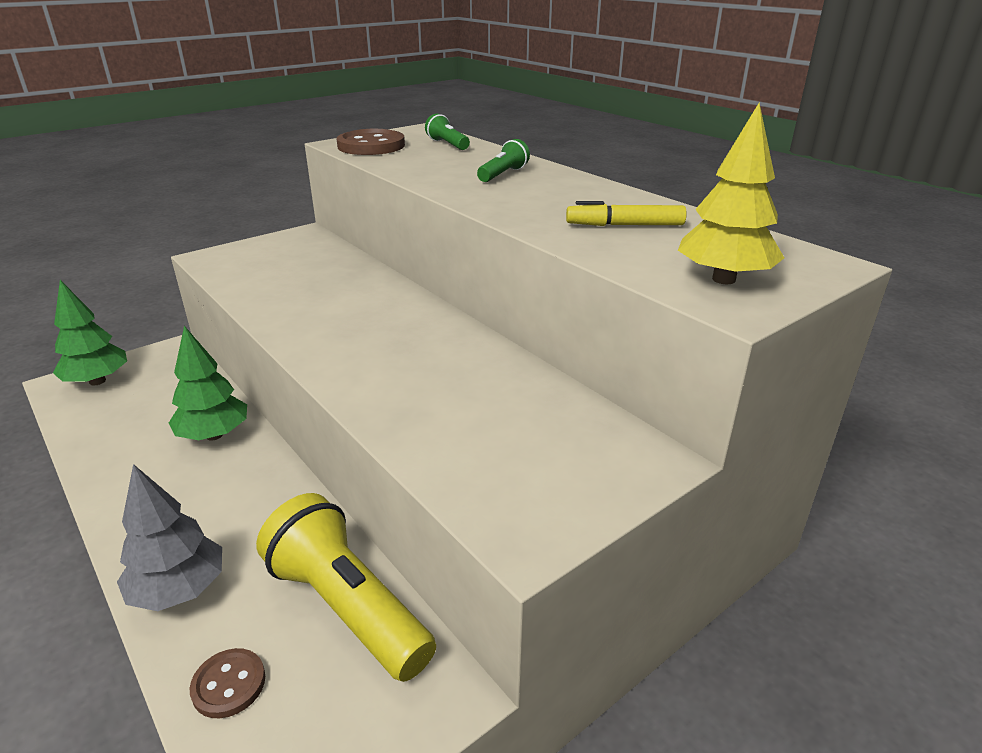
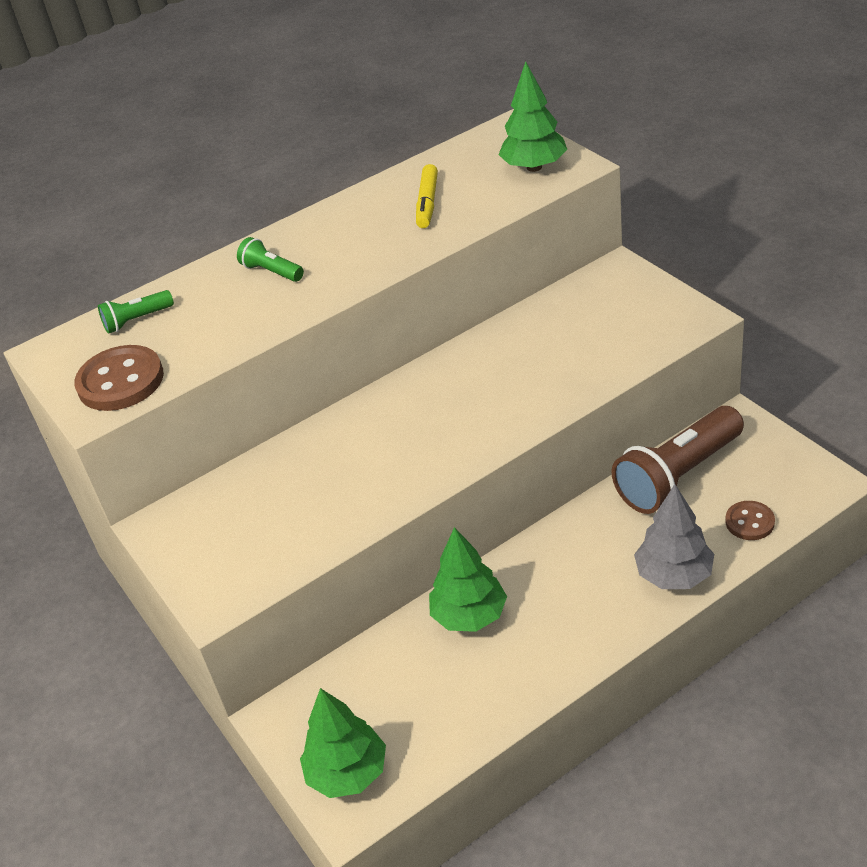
camera: 80 degrees left, 10 degrees up
(347, 607) = (678, 476): yellow flashlight -> brown flashlight
(724, 279) = (534, 167): yellow tree -> green tree

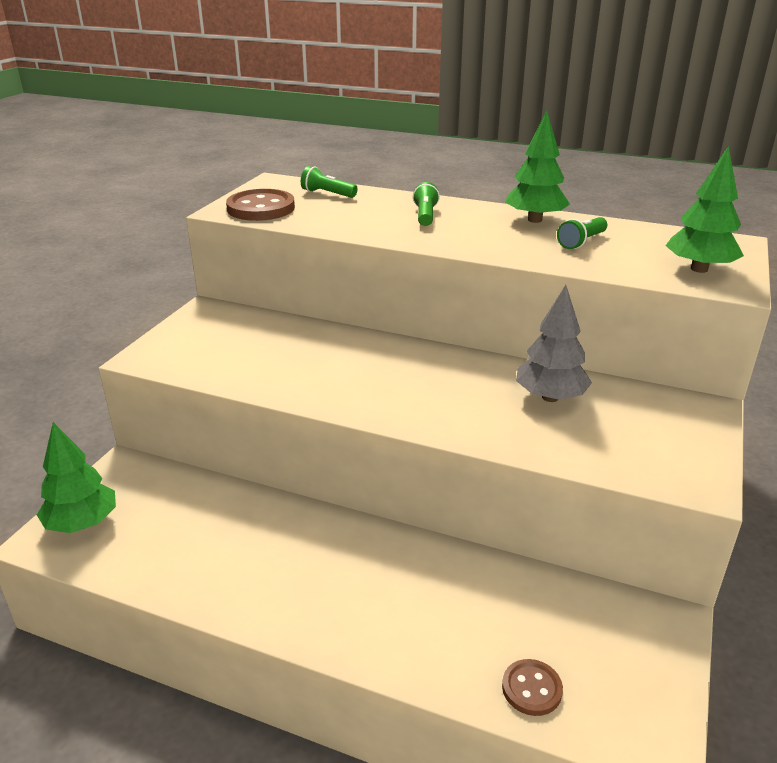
camera: 50 degrees right, 10 degrees down
(427, 203) = (582, 242): yellow marker -> green flashlight
(469, 615) = (275, 526): green tree -> green tree (534, 220)
(674, 575) = (411, 650): grey tree -> grey tree (550, 397)
(678, 476) = (547, 601): brown flashlight -> none

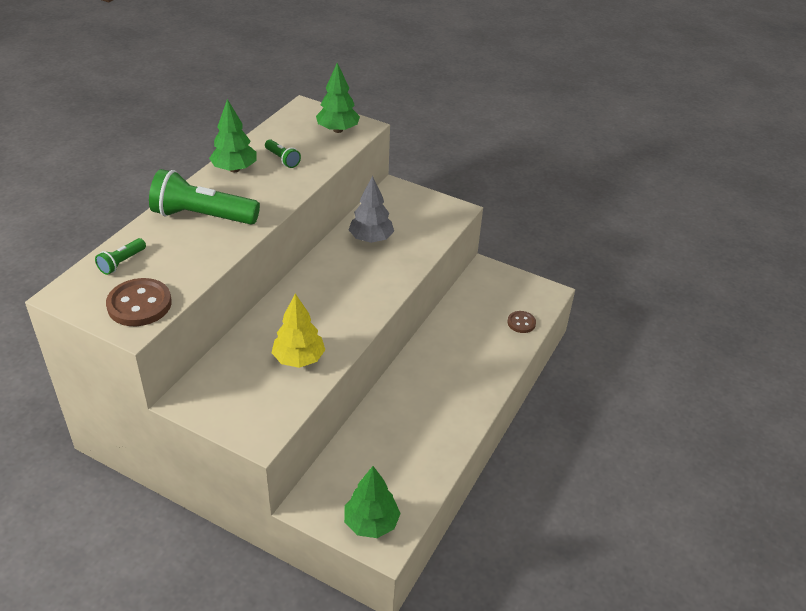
camera: 85 degrees left, 10 degrees up
(273, 366) = (299, 359): none -> yellow tree
(425, 215) = (202, 216): green flashlight -> green flashlight, size x2.13

